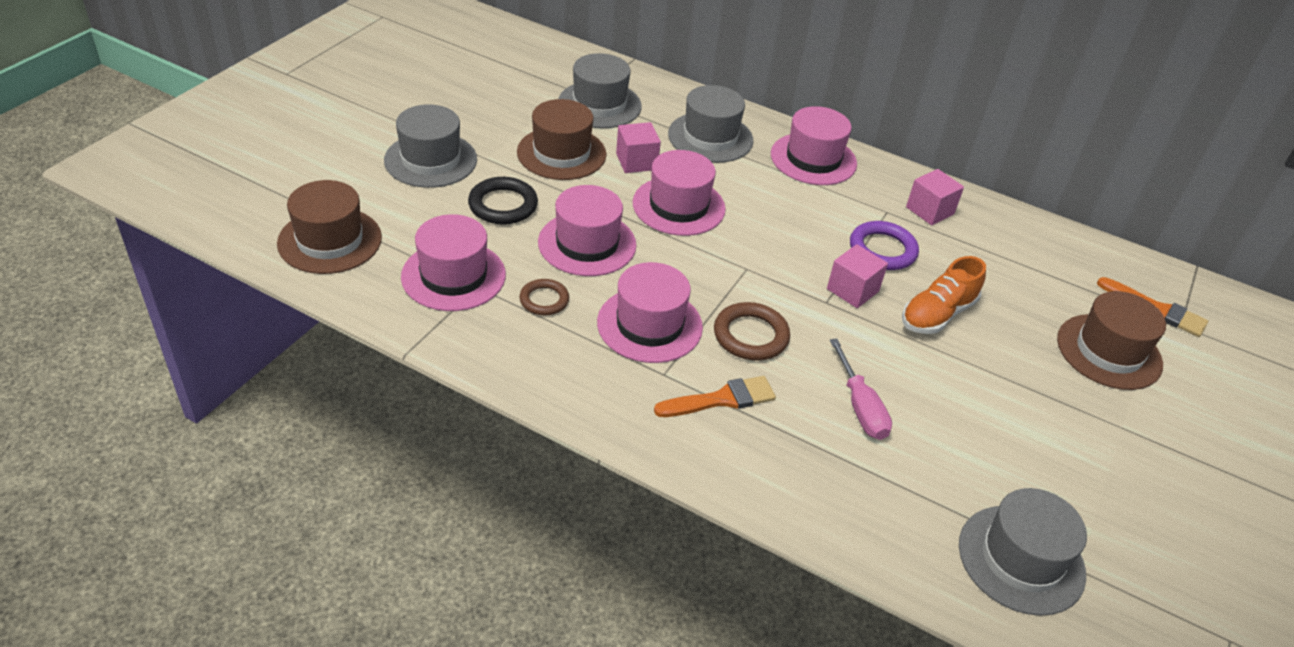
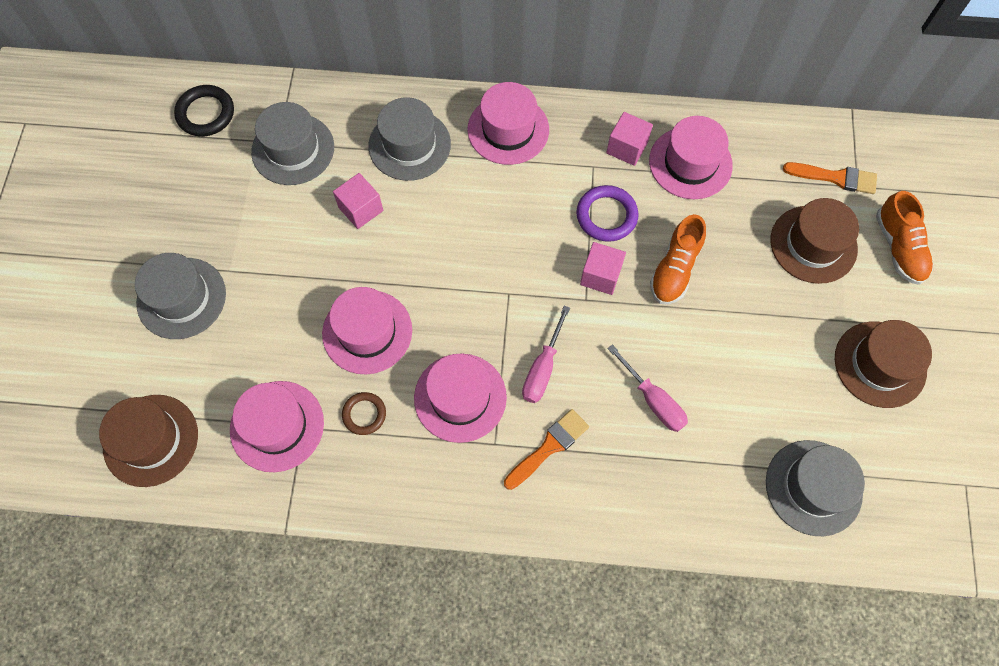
camera: 20 degrees left, 25 degrees up
(503, 205) = (274, 322): black ring -> black ring (206, 113)
(561, 153) = (291, 231): brown hat -> brown hat (880, 364)
(679, 206) = (421, 247): pink hat -> pink hat (690, 163)
(750, 336) = (543, 368): brown ring -> pink screwdriver
(1214, 391) = (899, 248): none -> orange shoe

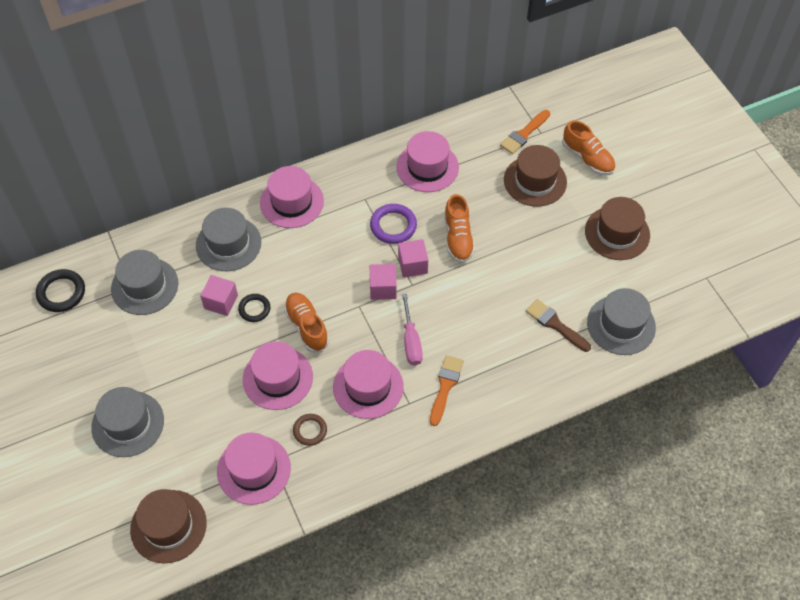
camera: 30 degrees left, 10 degrees down
(391, 236) = (254, 309): none -> black ring
(435, 287) = (307, 327): none -> orange shoe
(627, 148) = (380, 176): pink cube -> pink cube (383, 288)
(653, 400) = (493, 324): pink screwdriver -> none
(729, 442) = (555, 324): none -> brown brush
(835, 178) = (524, 134): orange brush -> orange brush turned 150 degrees clockwise

